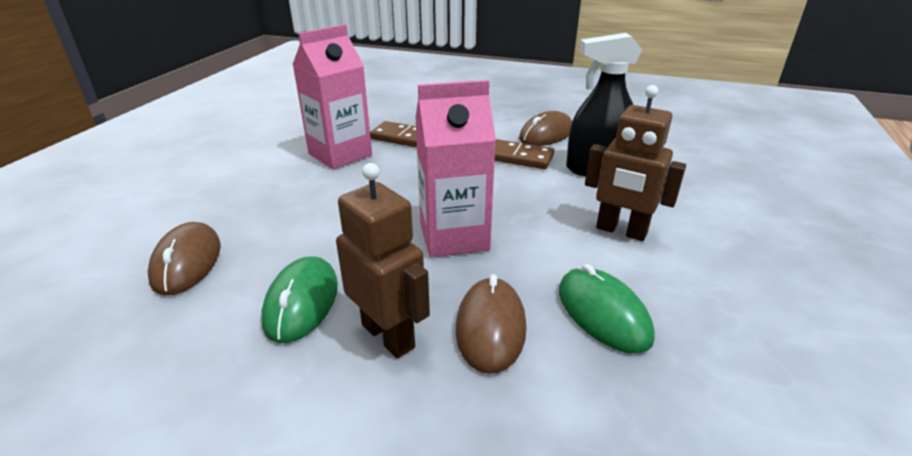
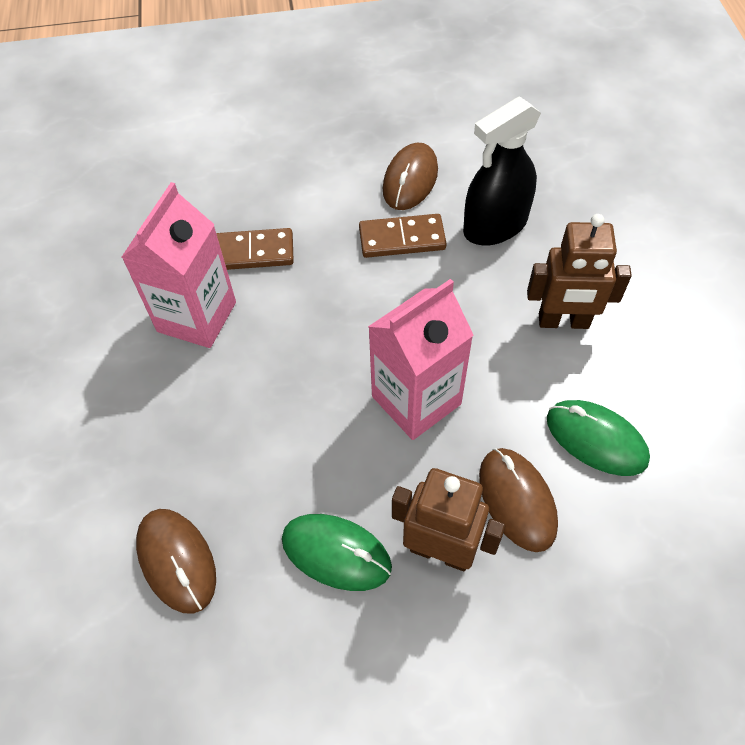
camera: 25 degrees left, 25 degrees up
(301, 302) = (336, 553): green mouse -> green mouse turned 45 degrees counterclockwise

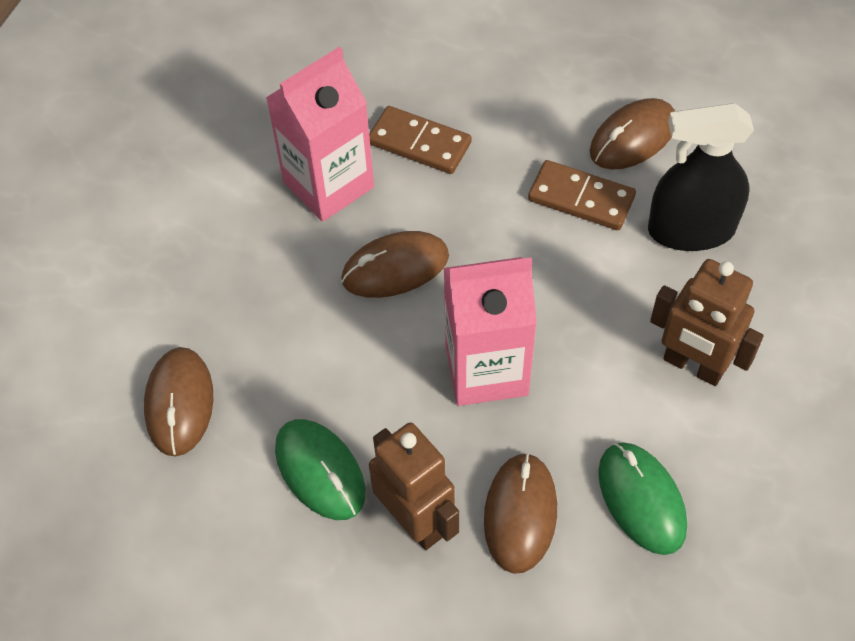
camera: 30 degrees right, 0 degrees up
(293, 356) = (395, 268): none -> brown mouse

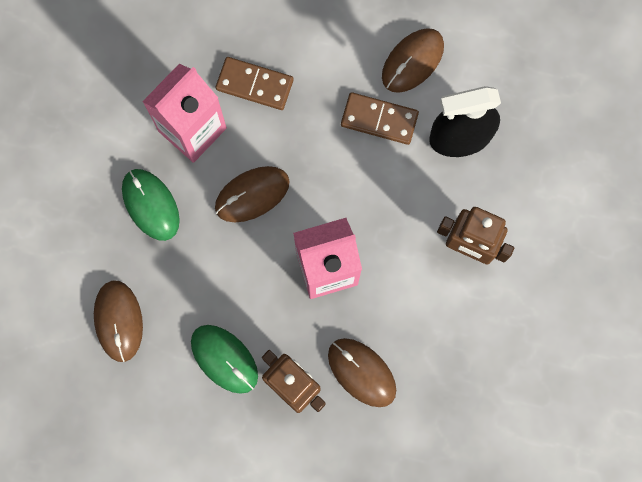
camera: 10 degrees left, 20 degrees up
(520, 514) = (361, 372): brown mouse -> brown mouse turned 45 degrees counterclockwise
(641, 499) = (440, 351): green mouse -> green mouse (151, 205)

